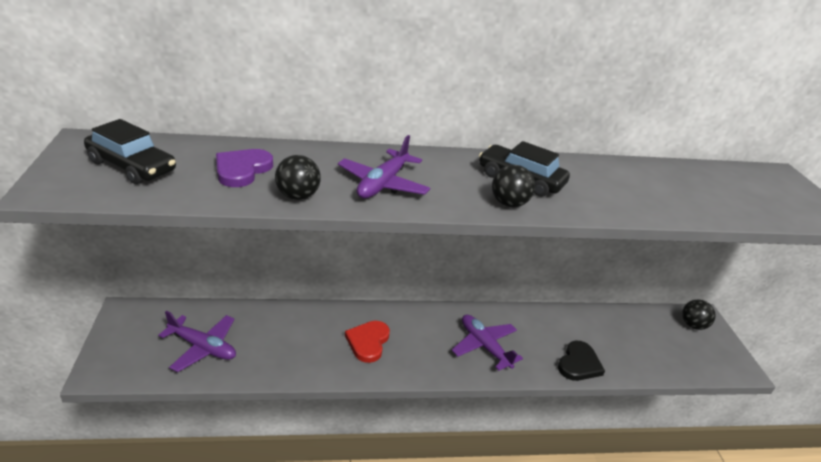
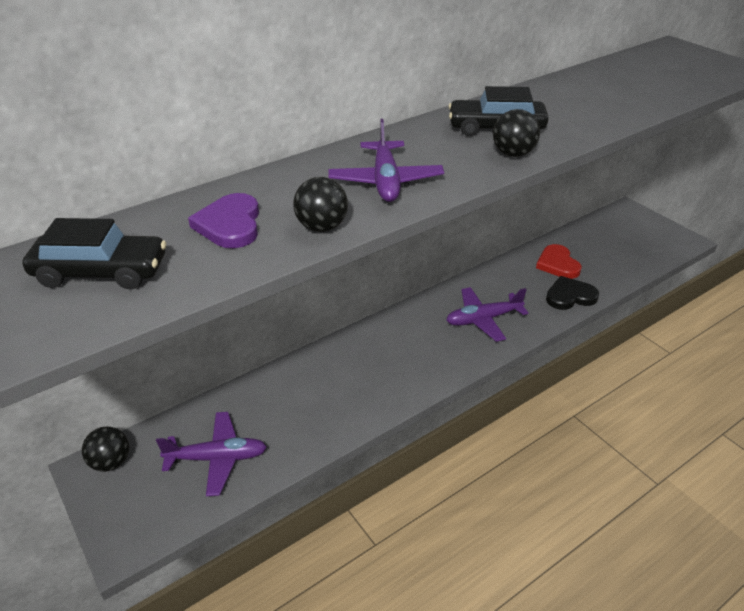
camera: 25 degrees left, 5 degrees up
(368, 342) = (378, 368): red heart -> red heart (557, 264)
(484, 346) = (483, 319): purple plane -> purple plane turned 45 degrees counterclockwise
(579, 364) = (570, 296): black heart -> black heart turned 105 degrees counterclockwise
(692, 325) = (625, 221): black ball -> black ball (111, 462)

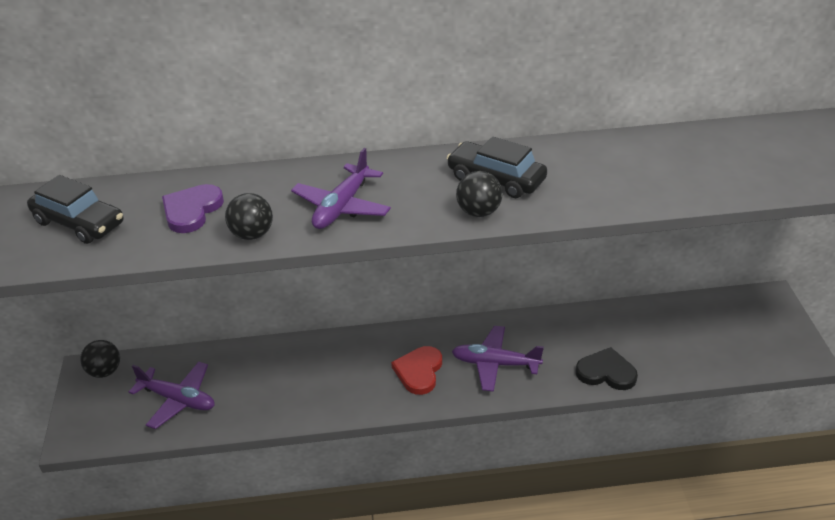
camera: 30 degrees right, 0 degrees up
(557, 264) = (626, 333): red heart -> red heart (419, 371)

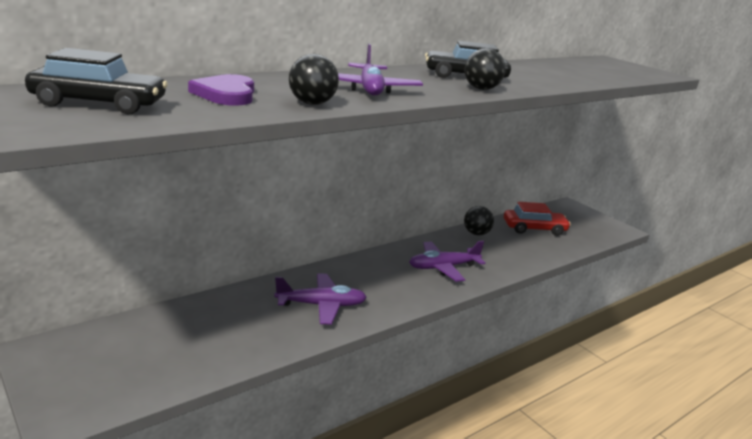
camera: 35 degrees left, 15 degrees down
(105, 371) = (61, 347): black ball -> black ball (476, 233)
(178, 400) = (175, 351): purple plane -> purple plane (321, 305)
(419, 371) = (390, 283): red heart -> none
(606, 372) = (522, 258): black heart -> none
(671, 329) = (534, 229): none -> red car

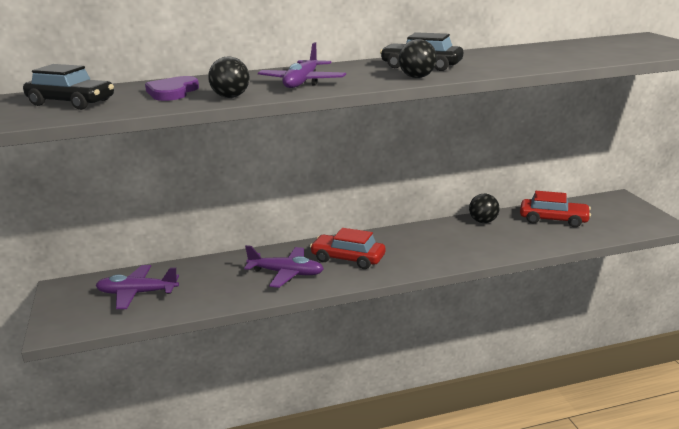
camera: 25 degrees right, 0 degrees up
(376, 282) = (348, 259): none -> red car
(443, 267) = (423, 250): purple plane -> purple plane (137, 293)

